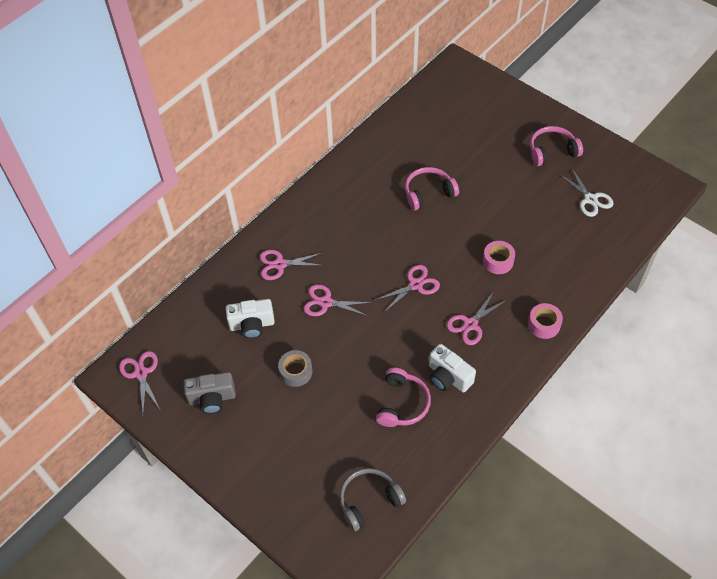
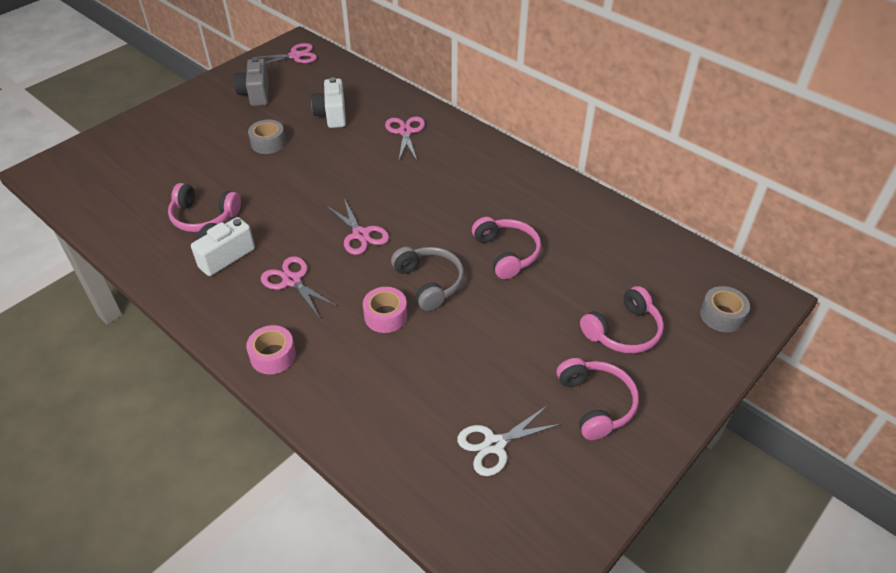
camera: 90 degrees right, 10 degrees down
(326, 302) = (349, 163): pink scissors -> none
(369, 501) = (104, 189): grey headphones -> grey headphones (429, 282)
(474, 87) = (722, 315): none -> grey tape
(493, 134) = (623, 331): none -> pink headphones

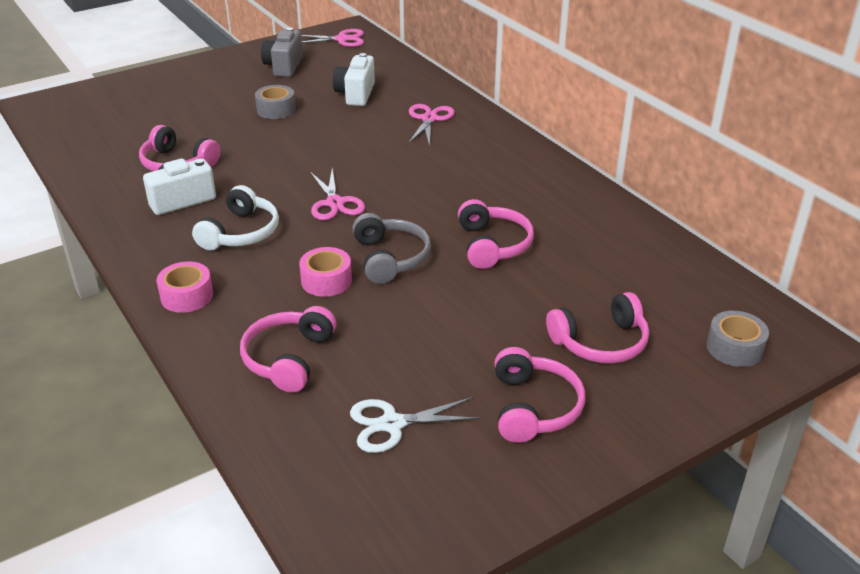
camera: 15 degrees right, 10 degrees down
(292, 280) = (241, 232): pink scissors -> white headphones
(386, 400) = (288, 358): none -> pink headphones

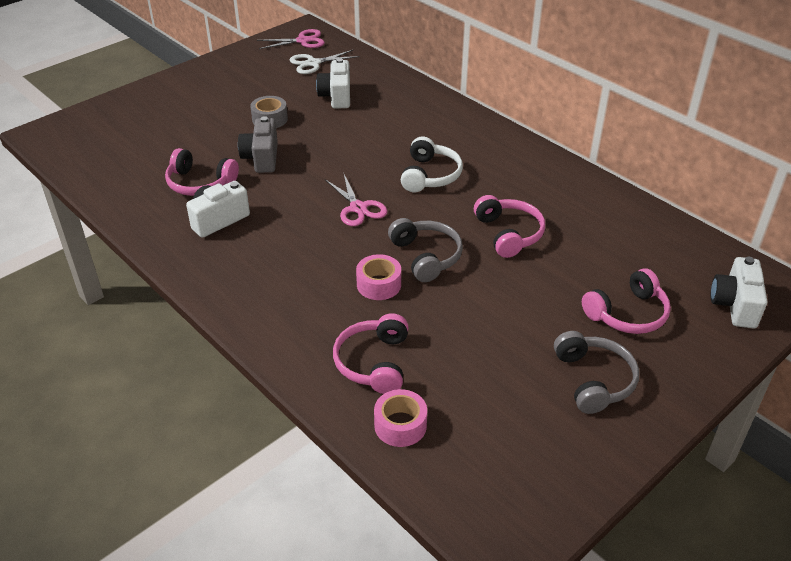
camera: 10 degrees left, 5 degrees up
(187, 296) = (261, 314): pink tape -> pink tape (400, 425)
(241, 232) = (285, 246): white headphones -> white headphones (430, 175)
(284, 67) = (260, 74): grey camera -> grey camera (261, 158)
(392, 424) = (483, 411): white scissors -> white scissors (313, 63)
(429, 119) = (411, 116): pink scissors -> none
(533, 407) = (593, 380): pink headphones -> grey headphones
(734, 348) = (735, 305): grey tape -> white camera

